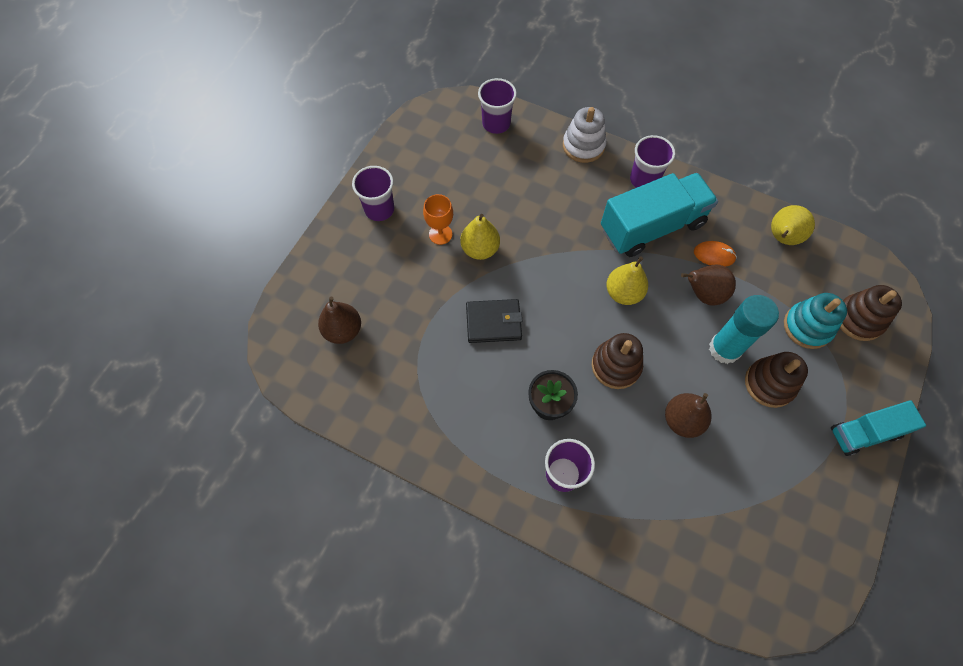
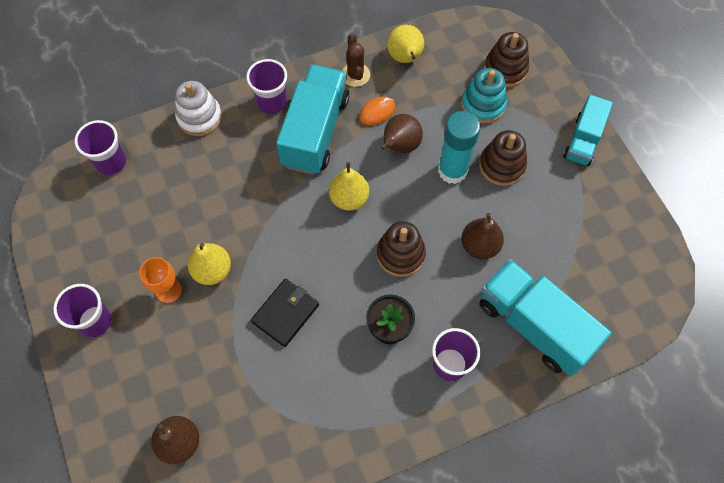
camera: 50 degrees left, 0 degrees up
(657, 517) = (533, 325): none -> turquoise truck
(728, 215) = (355, 75): none -> brown cactus

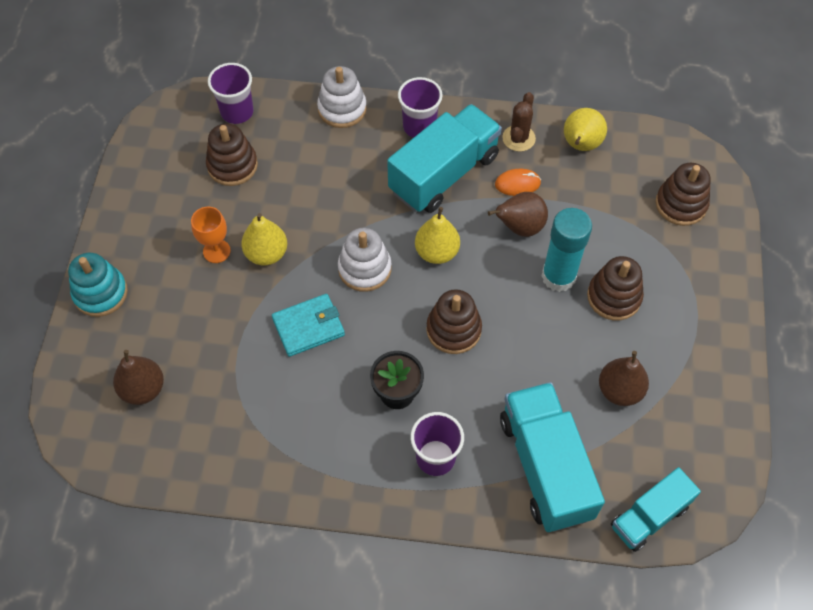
camera: 30 degrees right, 5 degrees down
(95, 321) = (137, 245): purple cup -> none
(136, 210) = (232, 165): none -> brown stacking toy
(285, 313) = (308, 327): black wallet -> turquoise wallet
(301, 241) = (364, 269): none -> white stacking toy
(479, 246) = (539, 362): brown pear -> brown pear (619, 390)
(483, 104) = (633, 228): turquoise stacking toy -> turquoise stacking toy (100, 293)
(583, 140) = (720, 315): turquoise truck -> turquoise truck (649, 516)

